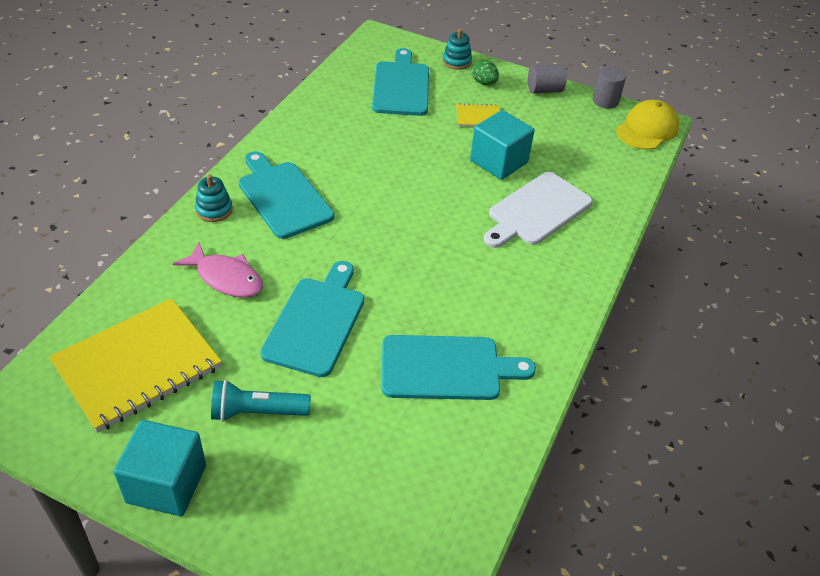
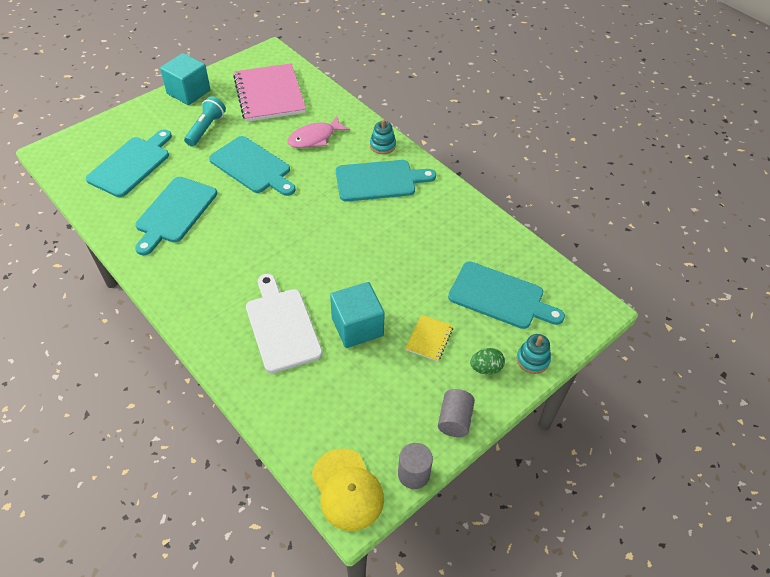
camera: 115 degrees right, 5 degrees up
(137, 365) = (269, 94): yellow notebook -> pink notebook
(384, 470) = (131, 164): none -> turquoise cutting board

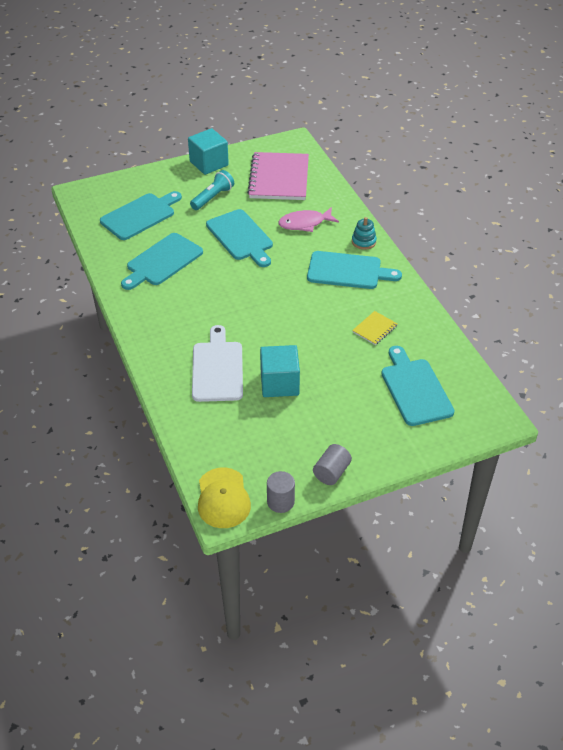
camera: 20 degrees right, 5 degrees down
(429, 339) = (337, 407): yellow notebook -> yellow notebook (374, 329)
(486, 368) = (376, 441): green egg -> none
(500, 297) = (415, 389): turquoise cutting board -> turquoise cutting board turned 150 degrees counterclockwise
(532, 360) = (420, 444): turquoise stacking toy -> none

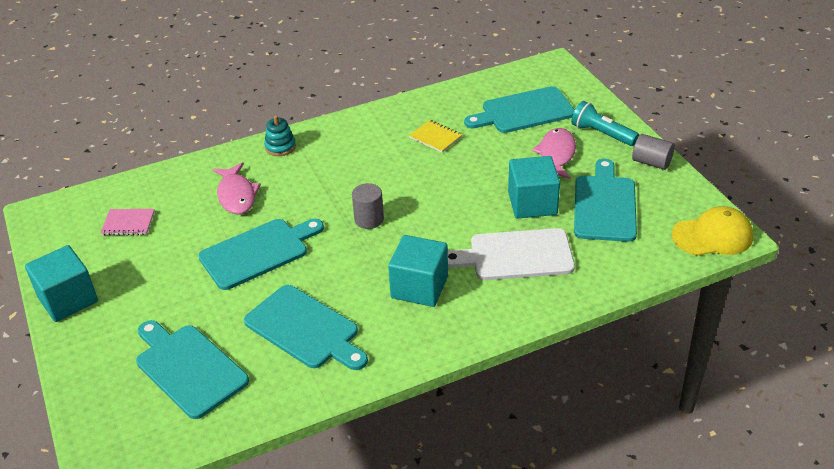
camera: 90 degrees left, 5 degrees down
(192, 315) = (419, 287): none -> turquoise cube
(212, 197) = (159, 288): turquoise flashlight -> turquoise flashlight (601, 134)
(279, 178) = (128, 223): pink notebook -> pink notebook, size x0.44
(280, 502) = (701, 195): grey cylinder -> grey cylinder (369, 219)
(346, 405) = (556, 155): none -> pink fish
(348, 271) = (335, 158): turquoise cutting board -> turquoise cutting board (604, 205)

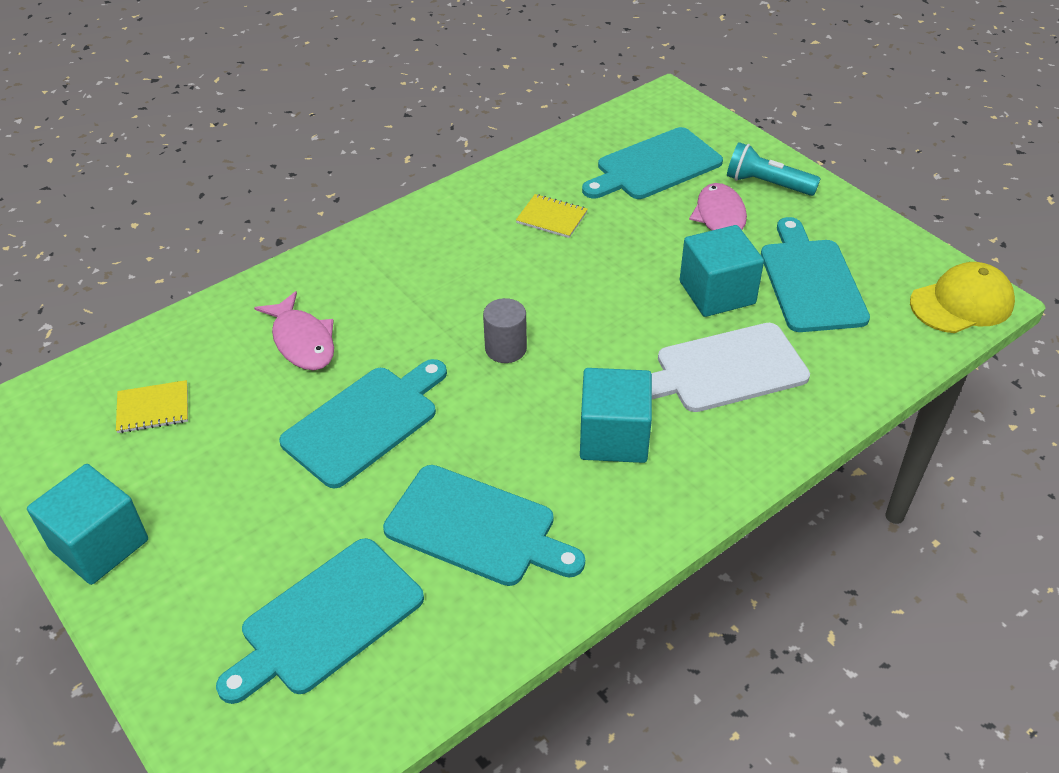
camera: 15 degrees left, 5 degrees up
(128, 223) = (153, 408): pink notebook -> yellow notebook
(188, 368) = (326, 620): turquoise cutting board -> turquoise cutting board turned 75 degrees counterclockwise
(280, 147) = (339, 260): turquoise stacking toy -> none
(651, 162) = (845, 214): grey cylinder -> none

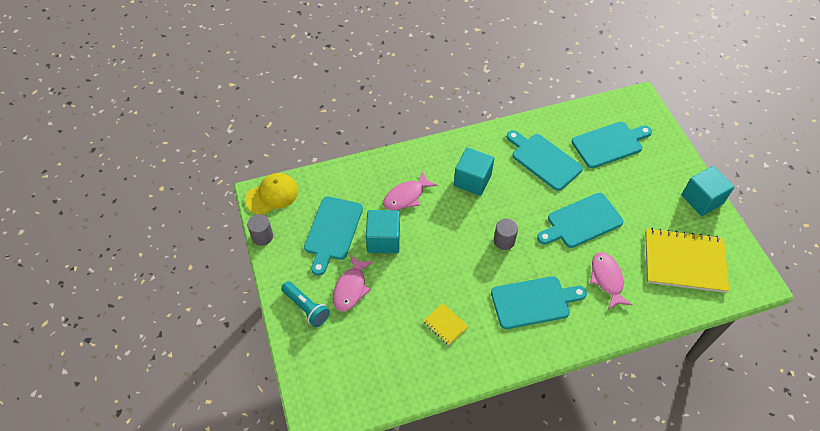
camera: 160 degrees left, 10 degrees up
(153, 408) = (684, 261): yellow notebook -> yellow notebook, size x2.26
(654, 166) = (363, 348): turquoise cutting board -> turquoise cutting board (534, 302)
(725, 369) = (406, 196): white cutting board -> pink fish
(914, 244) = (262, 236): none -> grey cylinder
(961, 303) = (272, 195): yellow cap -> yellow cap turned 150 degrees clockwise

